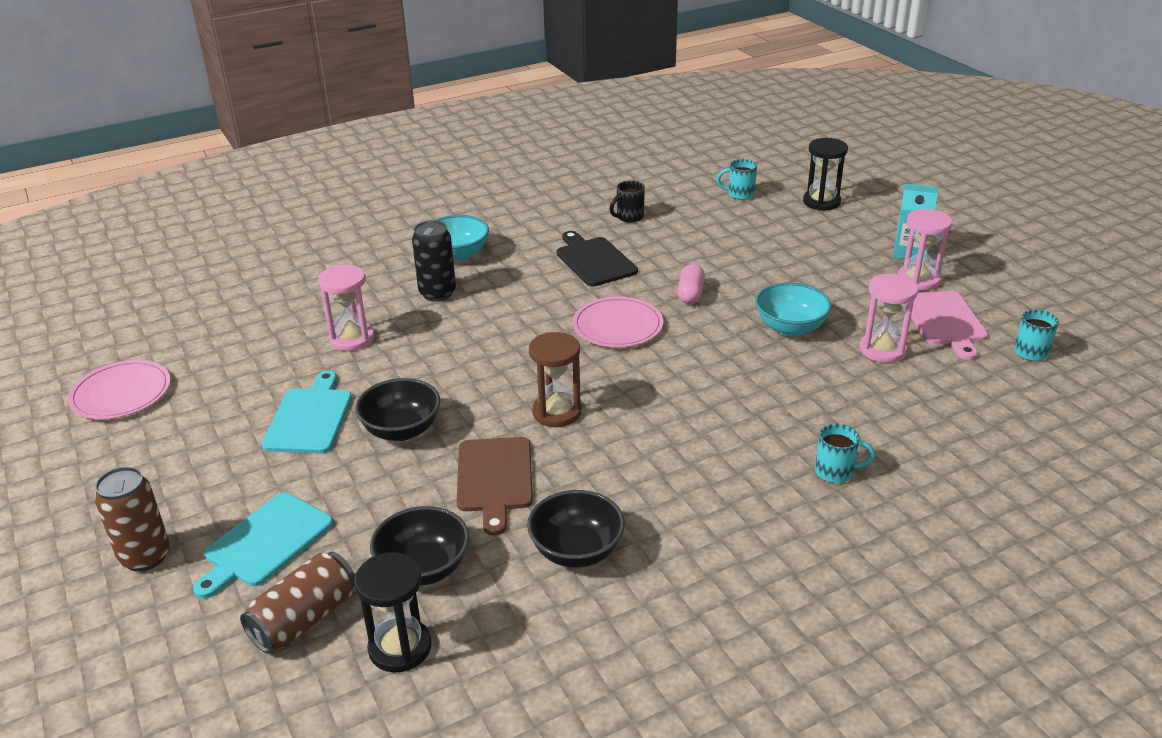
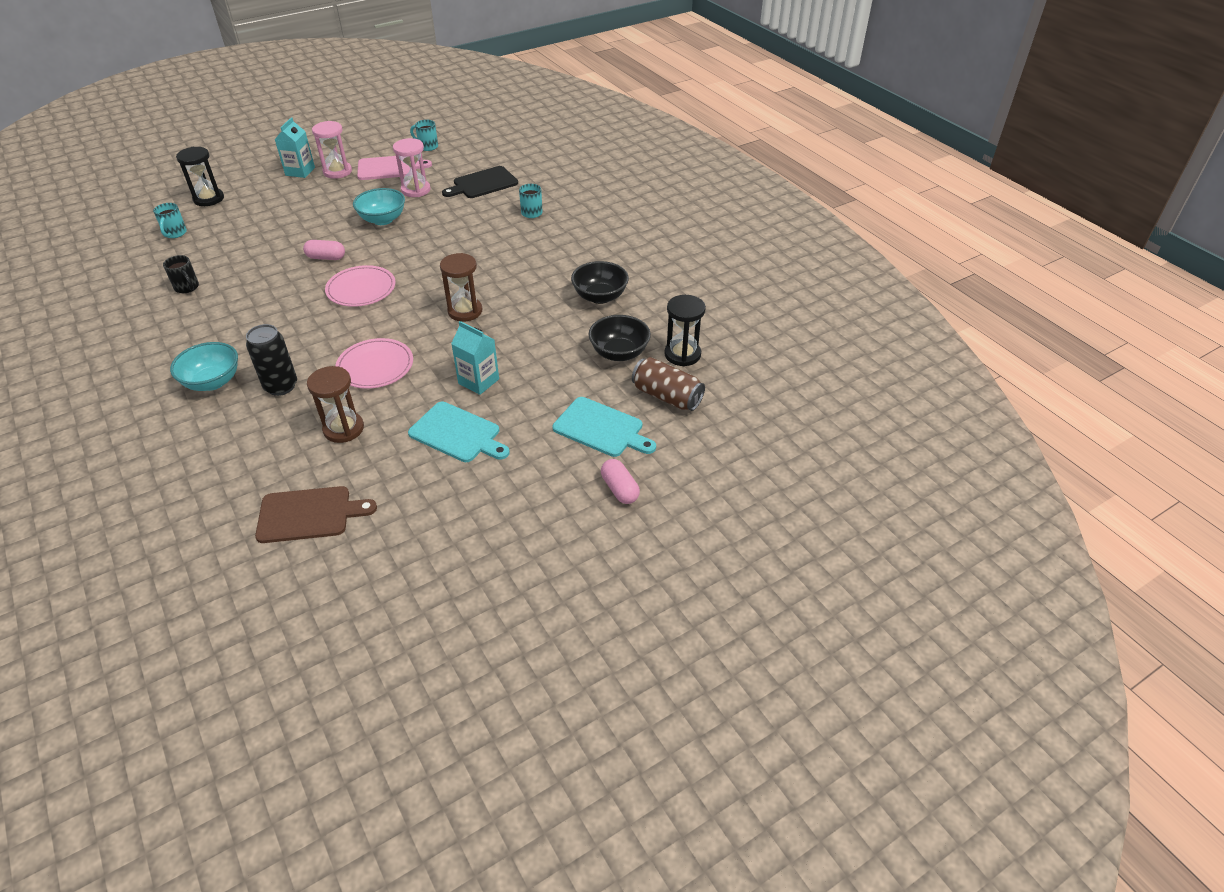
camera: 95 degrees left, 10 degrees up
(121, 393) = (403, 574): pink plate -> pink plate (375, 366)
(145, 557) = (619, 489): brown can -> pink capsule
(310, 418) = (457, 434): turquoise cutting board -> turquoise cutting board turned 150 degrees counterclockwise
(352, 339) = (343, 429): pink hourglass -> brown hourglass
(401, 430) = (478, 381): black bowl -> turquoise carton
(494, 478) = (534, 332): brown cutting board -> brown cutting board (309, 514)
(594, 260) = (256, 303): black cutting board -> black cutting board (483, 183)

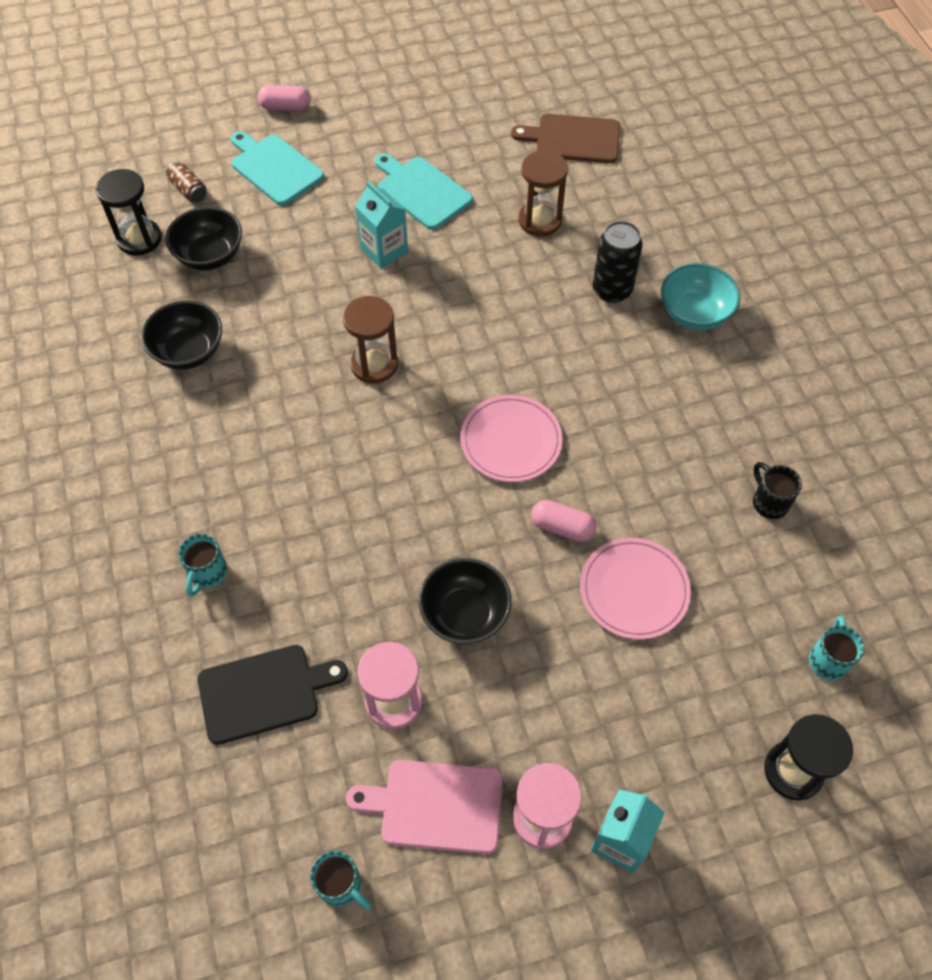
camera: 165 degrees left, 15 degrees up
(375, 366) = (500, 297): pink plate -> pink plate (634, 590)
(383, 220) = (465, 614): turquoise bowl -> black bowl
(619, 489) = (286, 107): pink capsule -> pink capsule turned 75 degrees counterclockwise
(667, 396) = (189, 190): brown can -> brown can, size x0.58

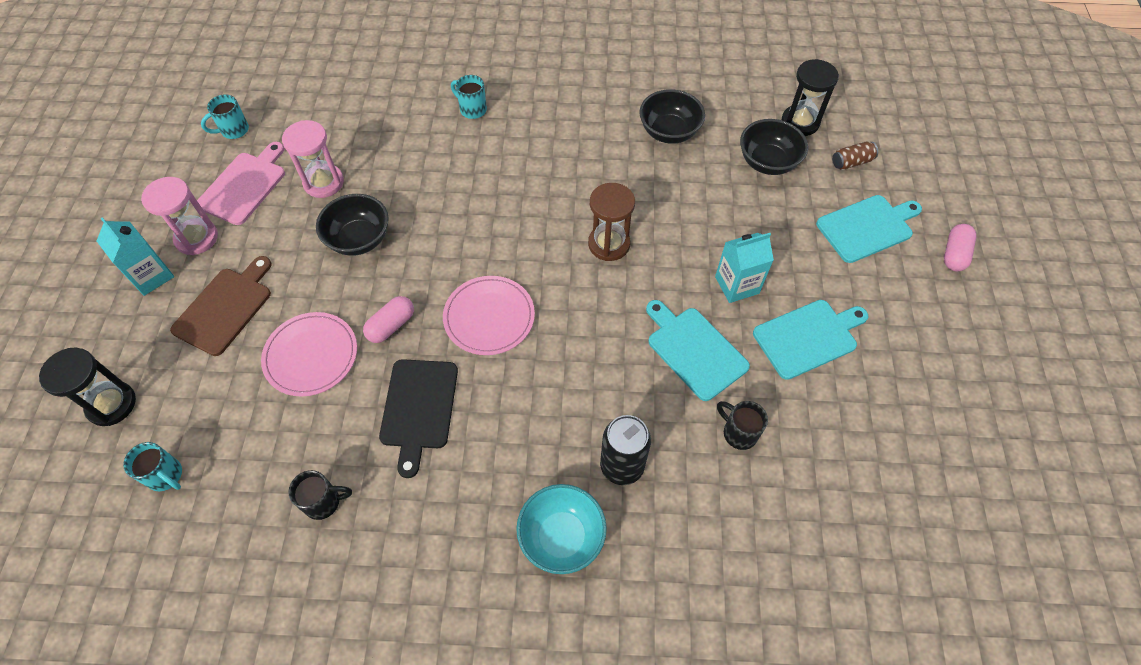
camera: 110 degrees right, 0 degrees up
(264, 692) = (372, 120): black cutting board -> black cutting board (419, 408)
(472, 267) = (694, 350): none -> turquoise cutting board
(540, 220) = (738, 433): brown hourglass -> black mug
(573, 139) = (859, 516): brown cutting board -> brown cutting board (225, 308)

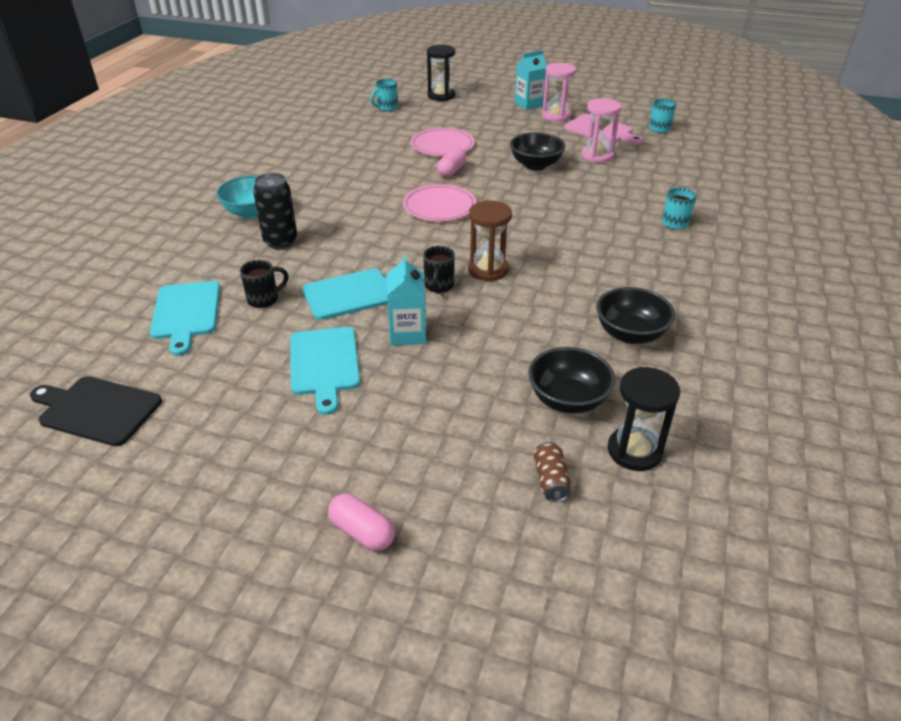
camera: 105 degrees right, 20 degrees down
(225, 308) = (494, 123): brown cutting board -> none
(323, 502) = (338, 144): black mug -> black mug (439, 286)
(391, 325) = (451, 171): pink capsule -> pink capsule turned 60 degrees clockwise
(419, 408) = (380, 175): black cutting board -> black cutting board (97, 410)
(867, 227) = (439, 458): turquoise cutting board -> turquoise cutting board (186, 313)

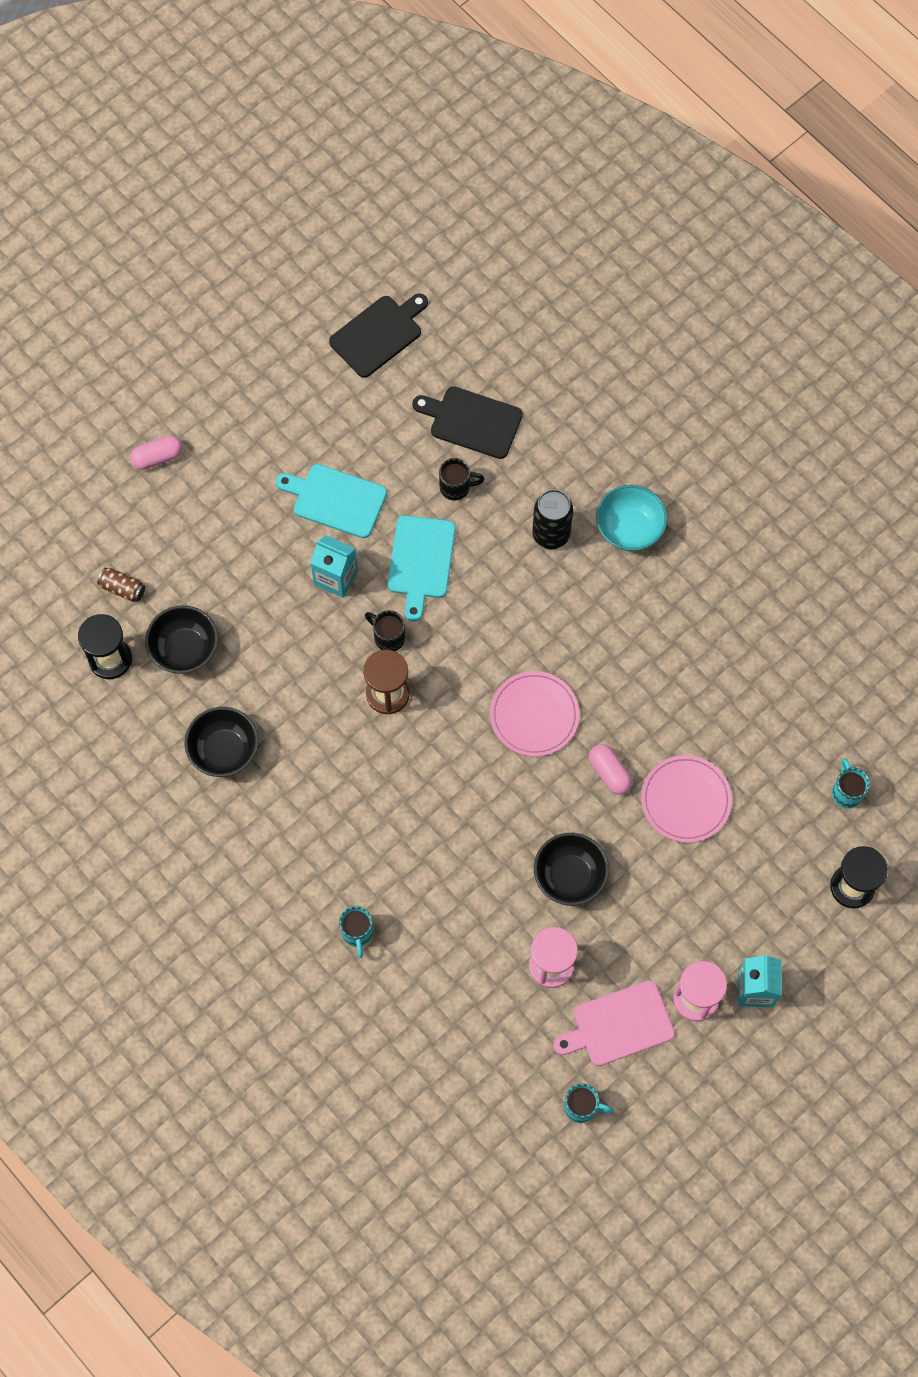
camera: 120 degrees right, 30 degrees up
(186, 313) = (472, 421): turquoise cutting board -> black cutting board
(264, 299) = (456, 487): black mug -> black mug turned 90 degrees counterclockwise

